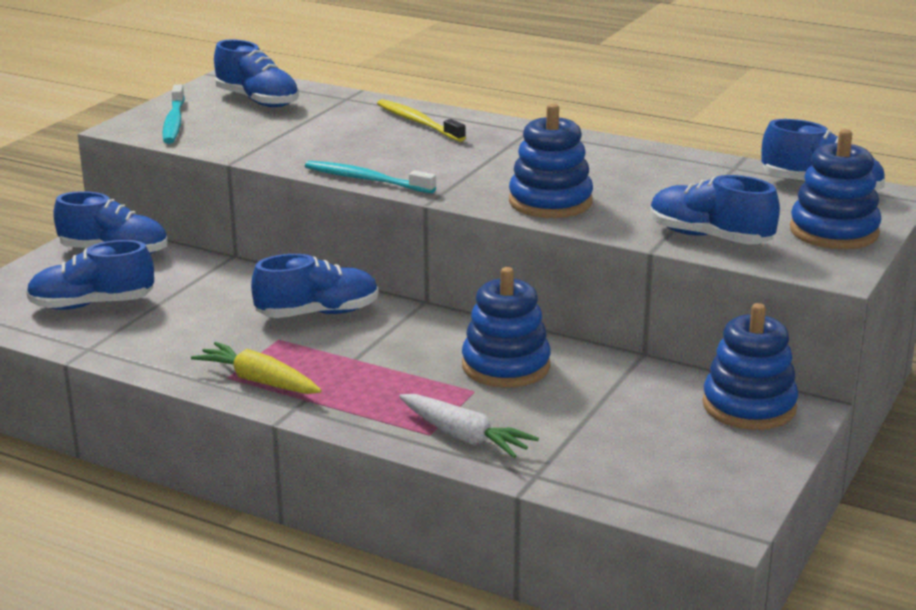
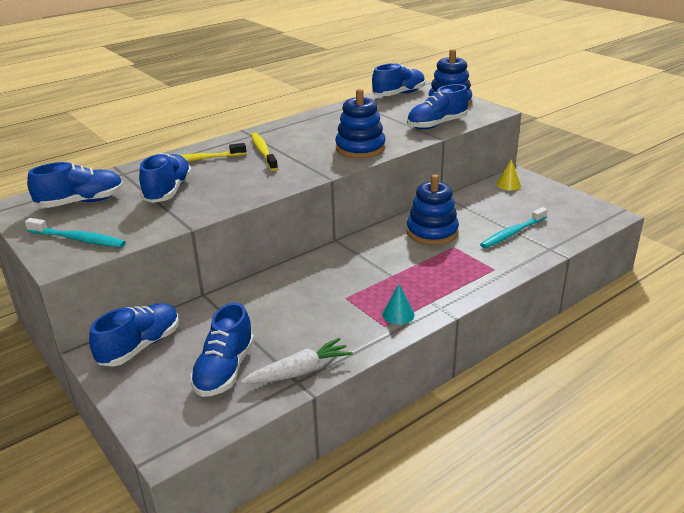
camera: 65 degrees left, 5 degrees up
(259, 381) = (398, 314): yellow carrot -> turquoise cone
(318, 313) = (321, 277): blue shoe -> blue shoe (168, 191)
(366, 180) = (274, 189): turquoise toothbrush -> turquoise toothbrush (512, 233)
(464, 437) = (503, 259): white carrot -> white carrot (299, 372)
(477, 149) = (263, 152): none -> yellow toothbrush
(749, 406) = (508, 185): blue stacking toy -> yellow cone

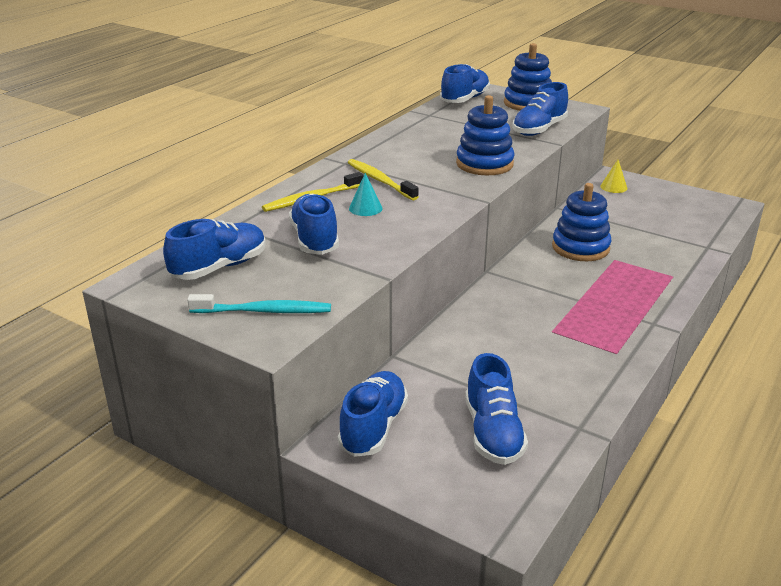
camera: 20 degrees left, 0 degrees up
(299, 372) = (573, 417): white carrot -> none
(398, 314) = (620, 338): turquoise cone -> turquoise cone (365, 208)
(512, 233) = (659, 237): turquoise toothbrush -> none

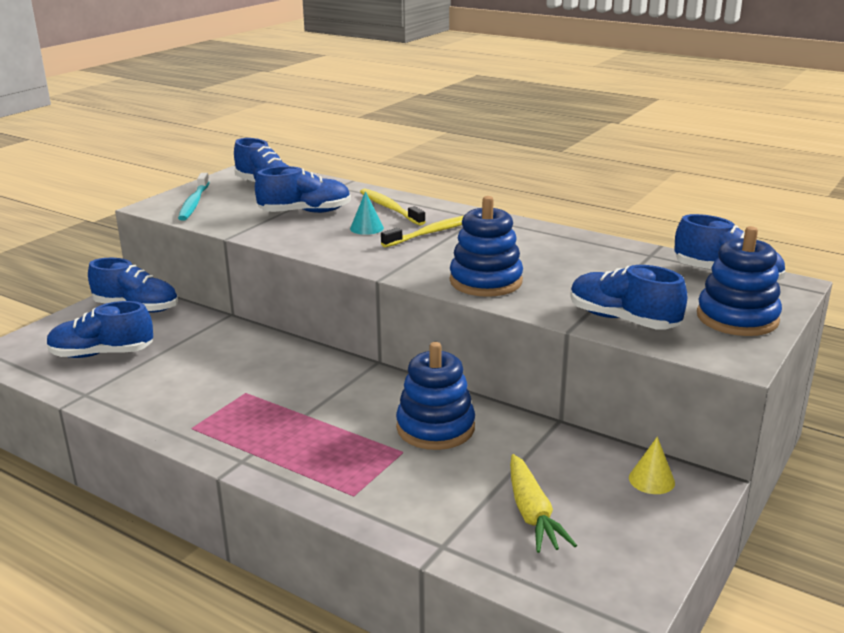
camera: 90 degrees right, 5 degrees down
(662, 220) = (532, 513): none -> yellow carrot

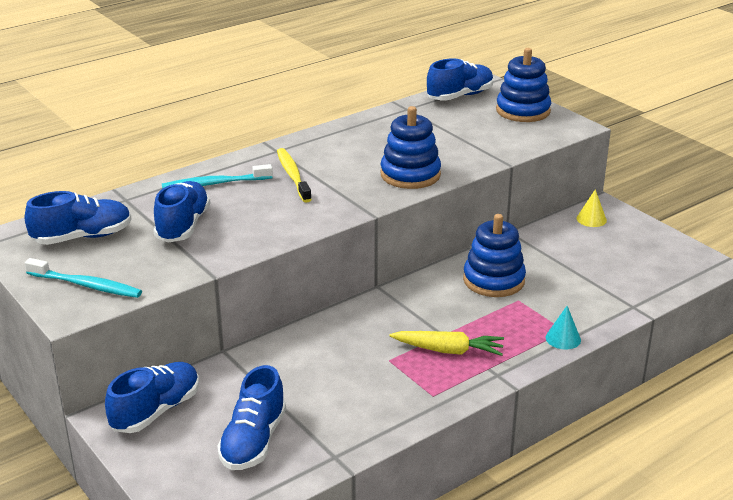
camera: 70 degrees left, 5 degrees up
(366, 228) = (254, 202): turquoise cone -> turquoise cone (563, 338)
(390, 208) = (214, 184): yellow toothbrush -> turquoise toothbrush
(532, 513) = (610, 267): yellow carrot -> yellow carrot (448, 350)
(623, 320) = (505, 144): blue shoe -> none

